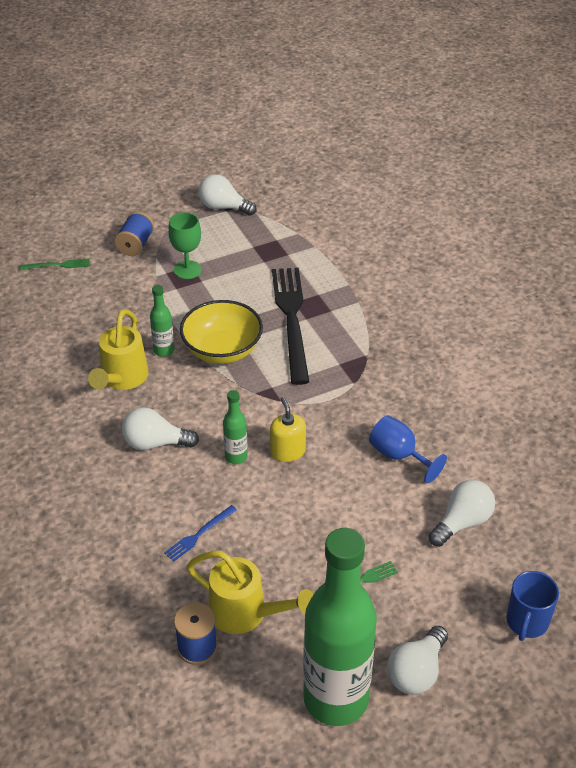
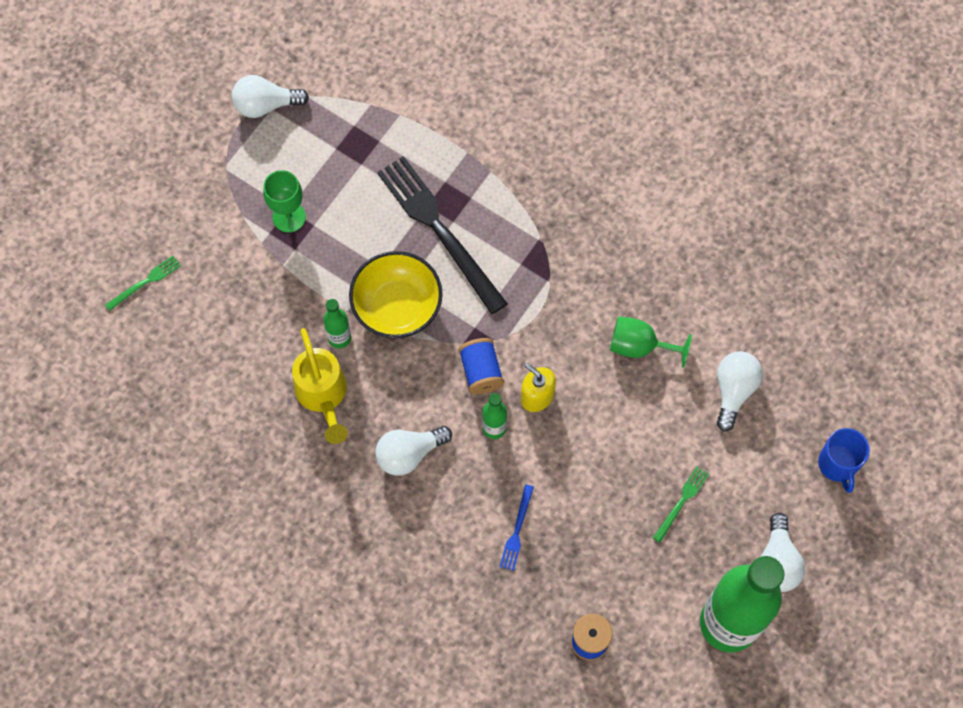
camera: 30 degrees left, 25 degrees up
(135, 245) = (208, 209): blue spool -> blue spool (481, 372)
(246, 613) = (608, 586): yellow watering can -> none
(399, 456) = (639, 346): blue goblet -> green goblet

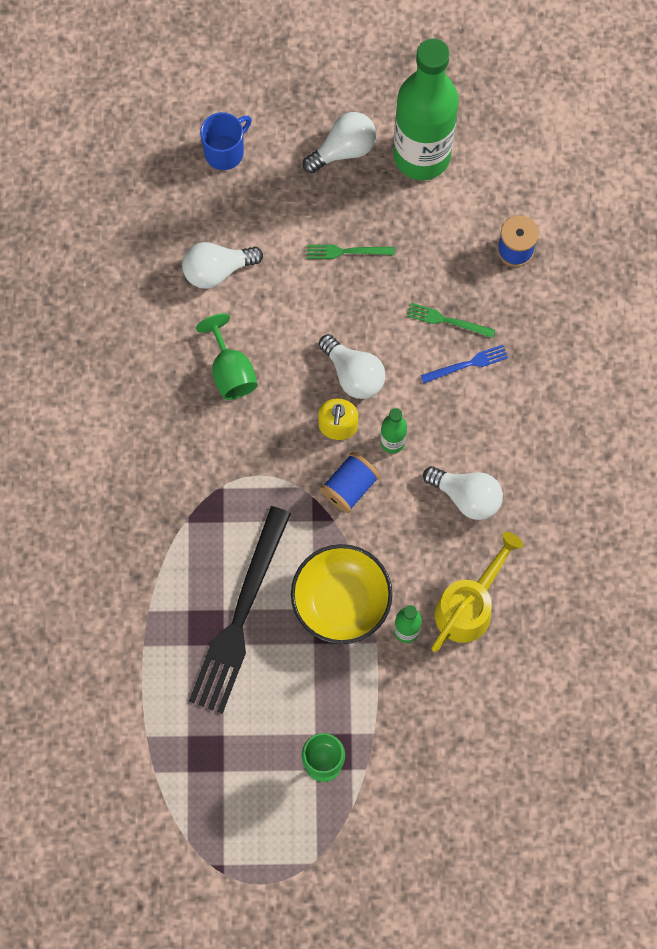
camera: 125 degrees left, 5 degrees up
(145, 282) = (480, 847): green fork -> green fork (447, 320)
(265, 105) = (224, 873): white light bulb -> white light bulb (353, 374)

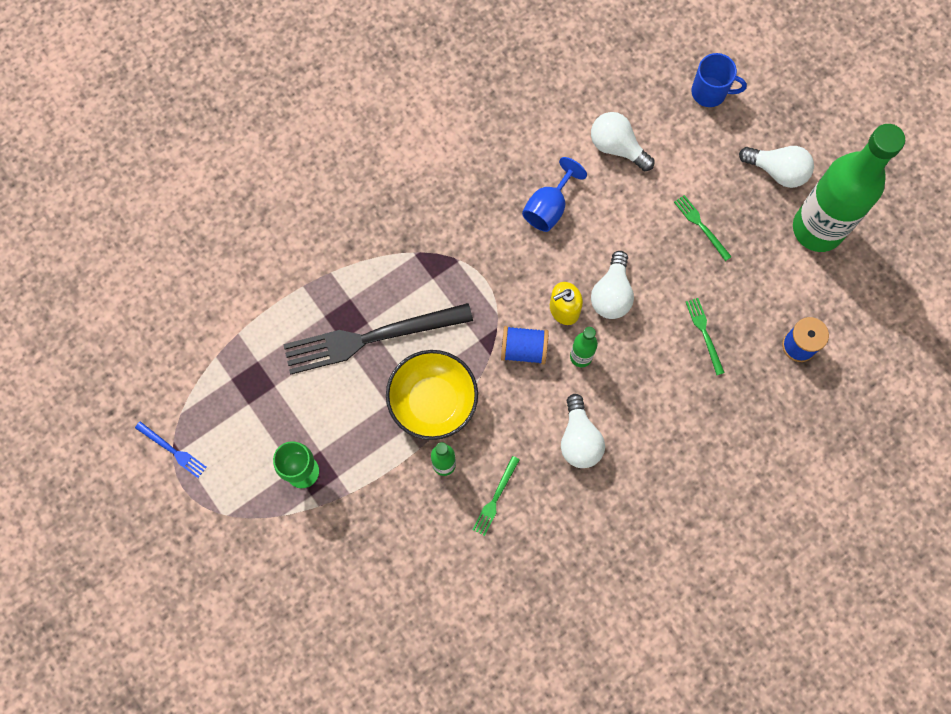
camera: 55 degrees right, 0 degrees up
(231, 371) = (549, 207): green goblet -> blue goblet
(467, 364) = (682, 370): blue fork -> blue fork (173, 450)
(469, 606) = (495, 498): yellow watering can -> green fork

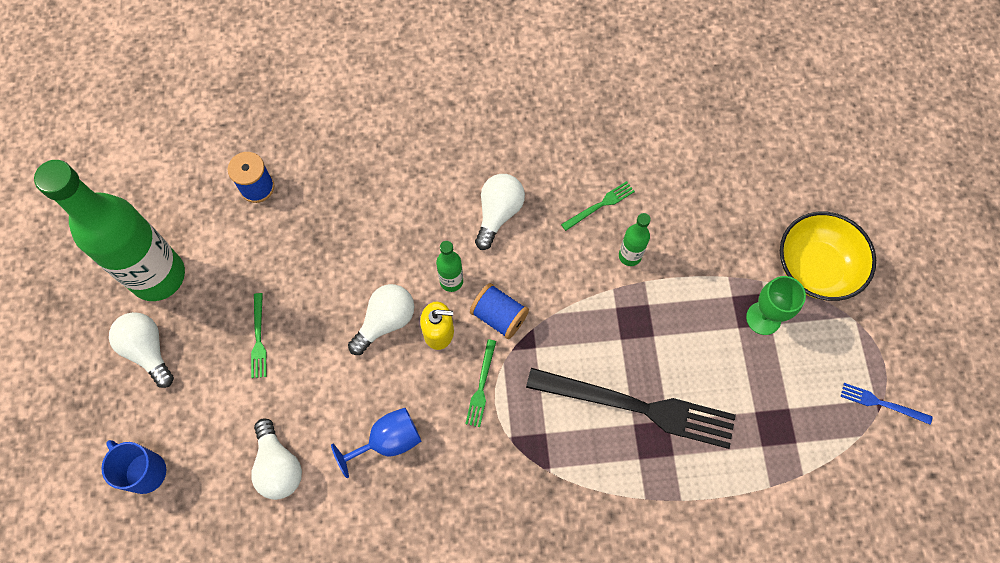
camera: 150 degrees left, 5 degrees down
(173, 450) = (882, 403): blue fork -> blue fork turned 45 degrees counterclockwise
(433, 402) = (610, 315): yellow bowl -> yellow bowl (815, 268)
(704, 333) = (329, 241): green fork -> green fork (481, 386)

